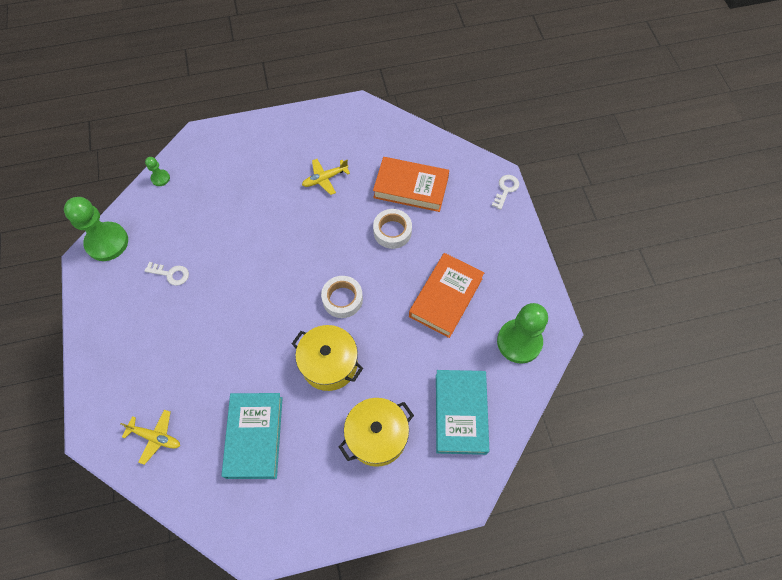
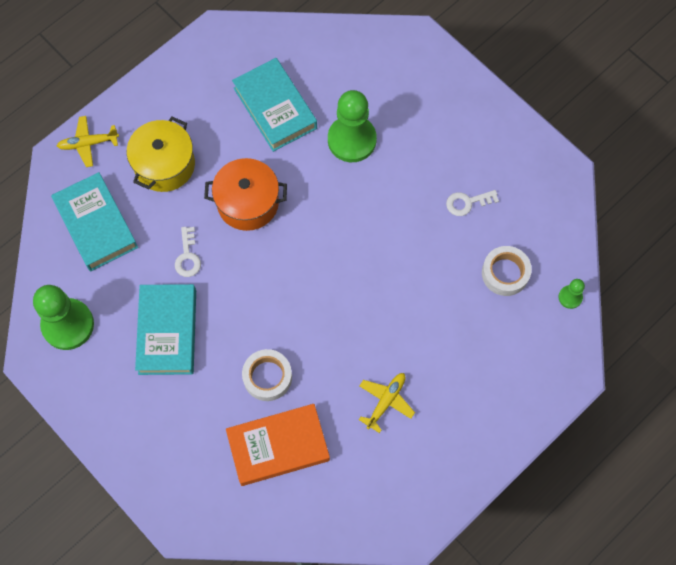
camera: 150 degrees right, 5 degrees up
(107, 242) = (560, 198): green pawn -> green pawn (352, 140)
(155, 437) = (361, 63): yellow plane -> yellow plane (88, 143)
(329, 364) = (248, 203): yellow pot -> orange pot
(342, 299) = (275, 271): white tape -> white tape (505, 273)
(446, 297) = (167, 332): orange book -> turquoise book
(505, 189) = (162, 508): white key -> white key (188, 256)

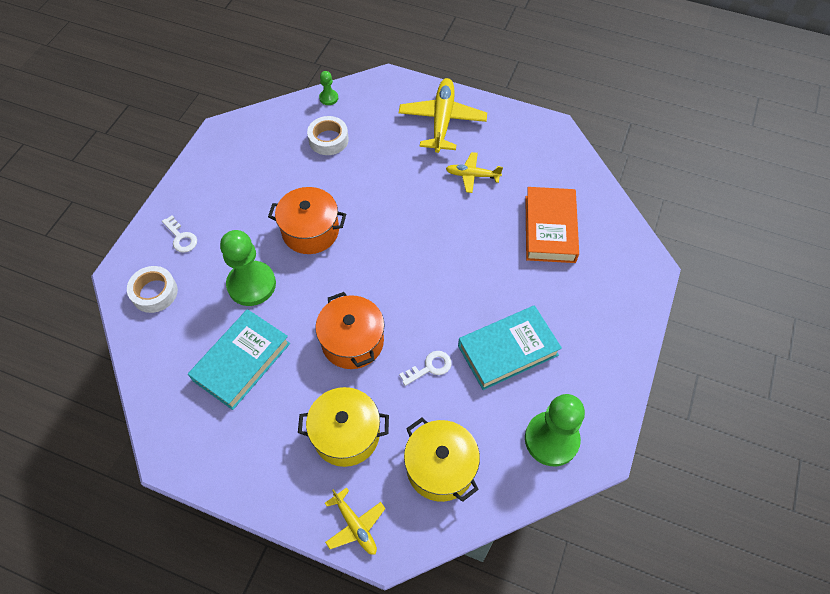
camera: 115 degrees left, 10 degrees down
(96, 225) = (440, 467): turquoise book -> yellow pot
(267, 377) = (501, 258): white tape -> white tape (154, 292)
(278, 446) = (550, 229): orange book -> orange book turned 45 degrees clockwise
(389, 211) = (310, 231): none -> orange pot
(467, 203) = (277, 182): white key -> white key (181, 237)
(480, 407) = (442, 121): none -> yellow plane

